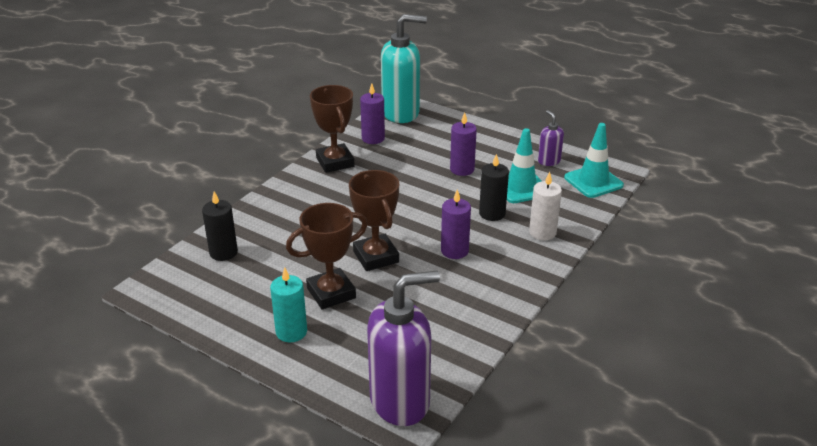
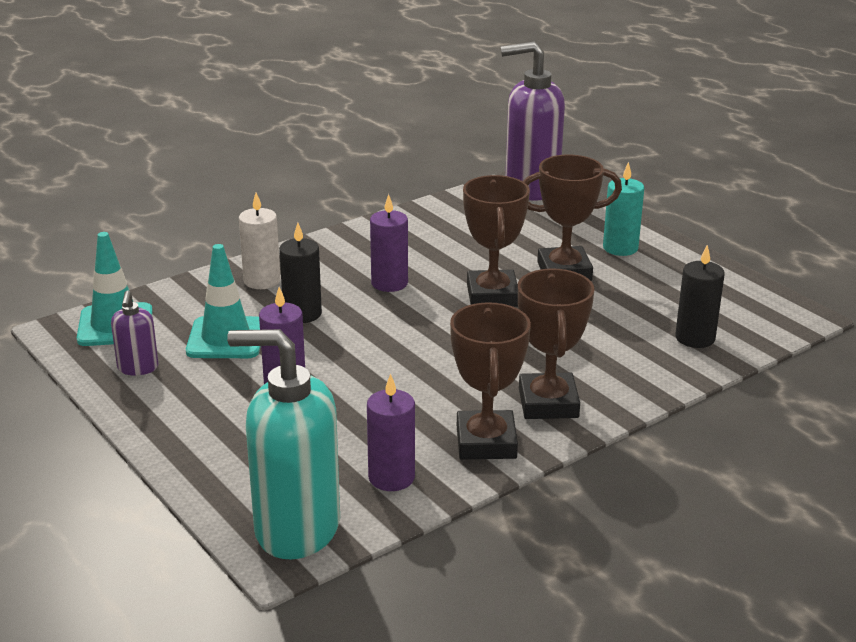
camera: 160 degrees left, 5 degrees down
(309, 189) = (548, 403): none -> brown trophy

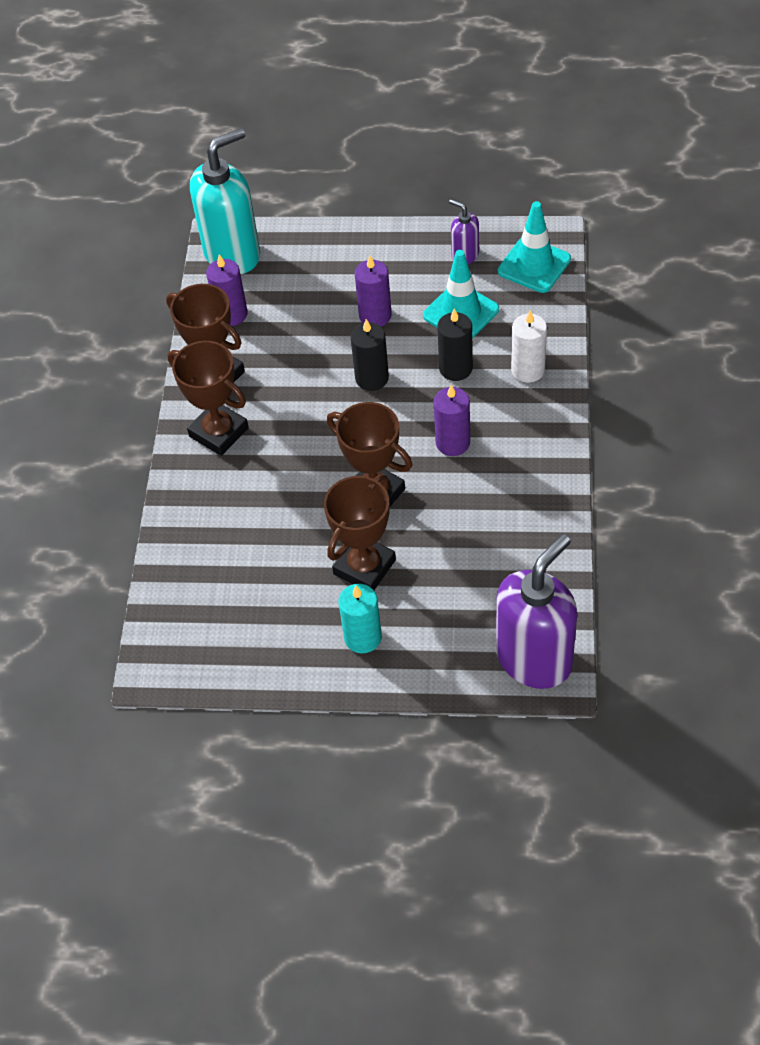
camera: 135 degrees right, 25 degrees up
(695, 338) = (198, 574): black candle -> black candle (372, 378)

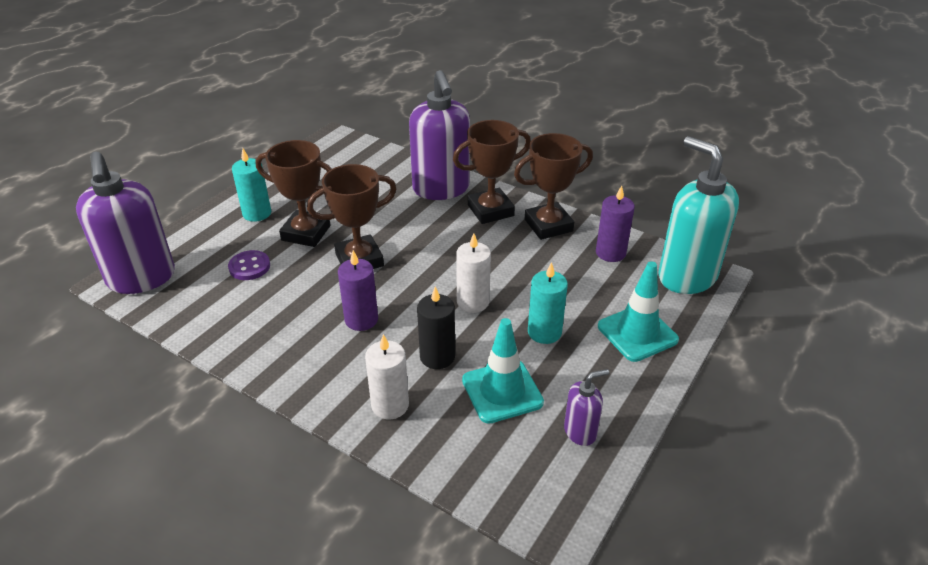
camera: 115 degrees right, 15 degrees down
(204, 494) = (441, 189): none -> purple soap dispenser
(233, 254) = (686, 276): turquoise soap dispenser -> turquoise soap dispenser turned 150 degrees clockwise
(364, 567) = (306, 233): brown trophy -> brown trophy turned 45 degrees counterclockwise
(372, 378) = (473, 302): black candle -> white candle
(375, 316) = (544, 332): purple candle -> turquoise candle
(450, 578) = (249, 267): none -> purple button
(534, 265) = (524, 484): turquoise traffic cone -> turquoise traffic cone (637, 333)

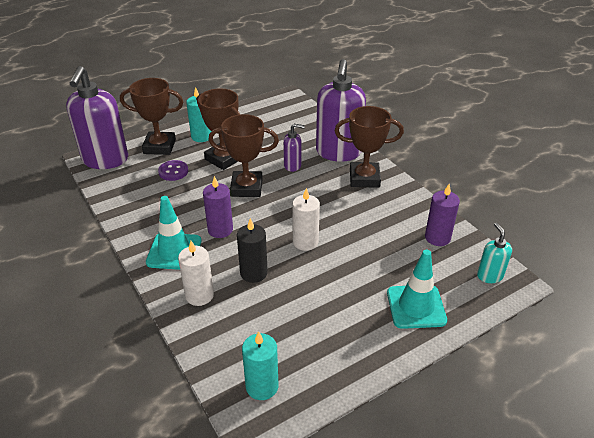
camera: 25 degrees right, 0 degrees up
(502, 391) = (282, 314): turquoise traffic cone -> turquoise traffic cone (174, 251)
(544, 332) = (343, 281): turquoise candle -> turquoise candle (262, 386)
(548, 225) = (401, 202): brown trophy -> brown trophy (159, 147)
(580, 431) = (319, 364): purple soap dispenser -> purple soap dispenser (292, 166)
(686, 276) = (489, 275): turquoise soap dispenser -> turquoise soap dispenser, size x0.47

